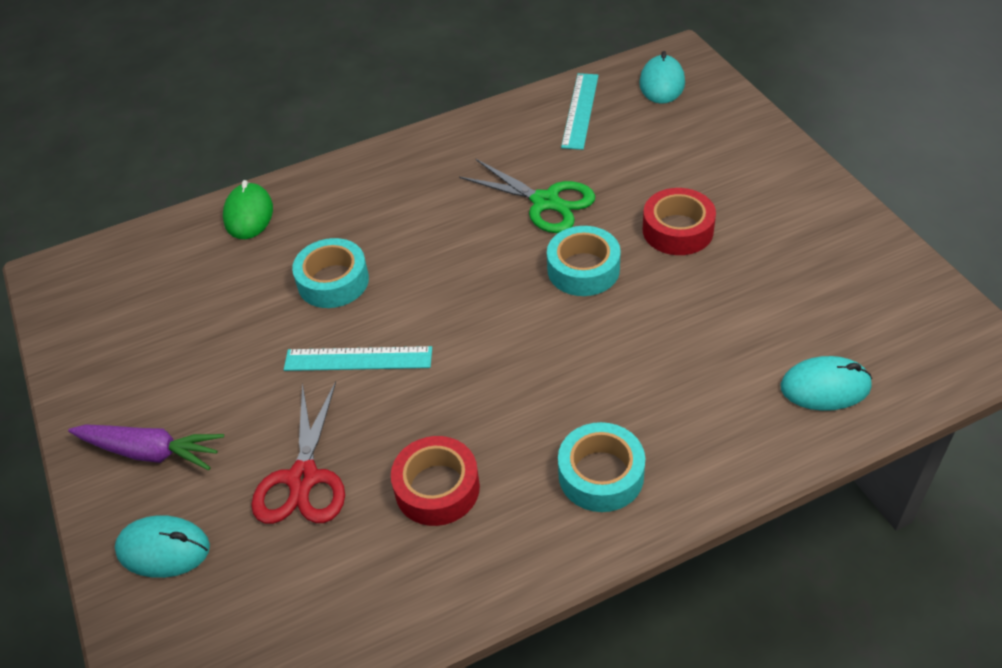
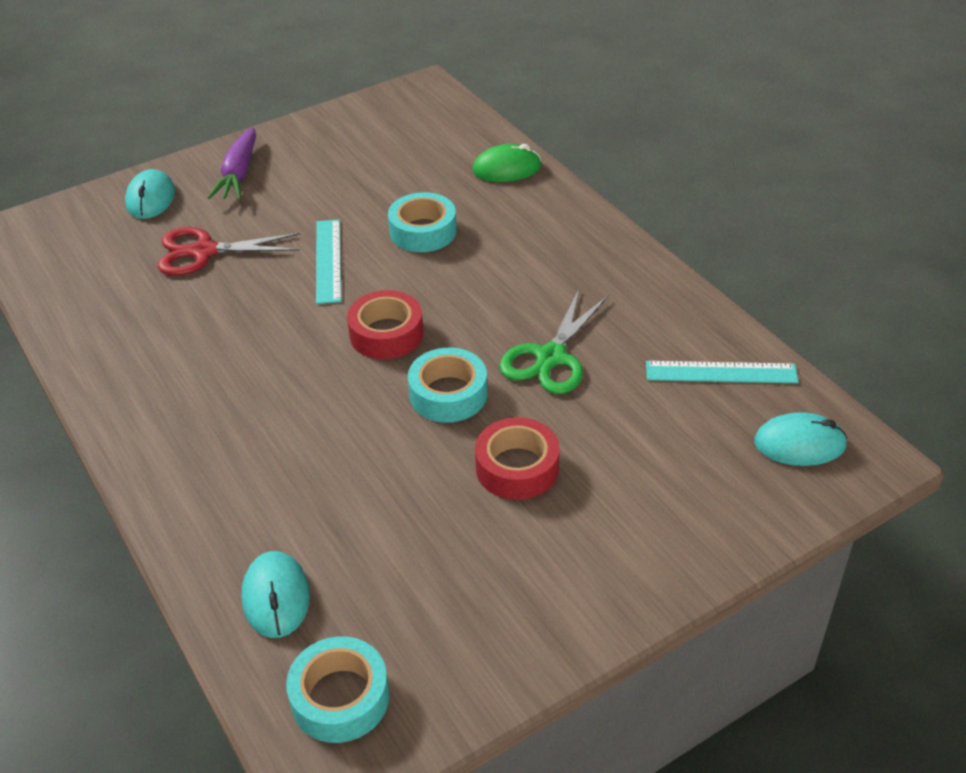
camera: 80 degrees right, 5 degrees down
(437, 488) = (184, 325): red tape -> red tape (386, 334)
(601, 474) = (184, 424): turquoise tape -> turquoise tape (340, 698)

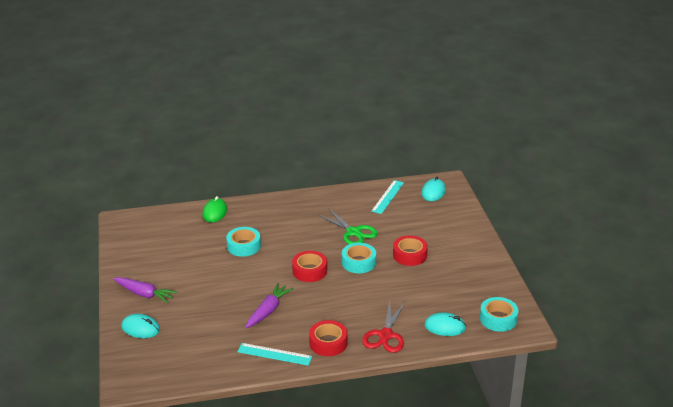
camera: 70 degrees left, 10 degrees down
(169, 423) = (328, 343): none -> red tape
(204, 252) = (205, 316): red scissors -> red scissors (385, 335)
(242, 318) = (268, 311): none -> purple carrot
(328, 260) = (244, 278): turquoise ruler -> turquoise ruler (274, 354)

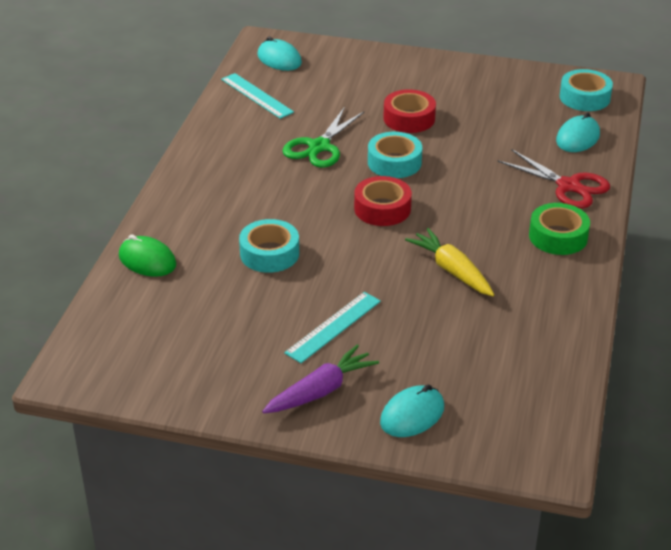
camera: 65 degrees left, 5 degrees up
(268, 311) = (452, 270): purple carrot -> yellow carrot
(274, 354) = (557, 290): turquoise ruler -> turquoise ruler (333, 327)
(328, 343) = (558, 236): red tape -> green tape
(353, 232) = (319, 147): green scissors -> green scissors turned 135 degrees clockwise

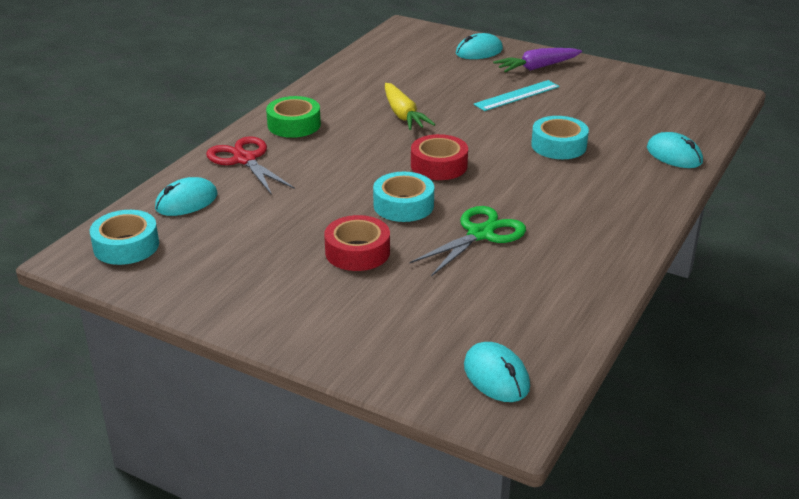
camera: 165 degrees left, 5 degrees down
(147, 260) = (674, 155): green mouse -> turquoise mouse
(257, 95) = (542, 315): turquoise ruler -> none

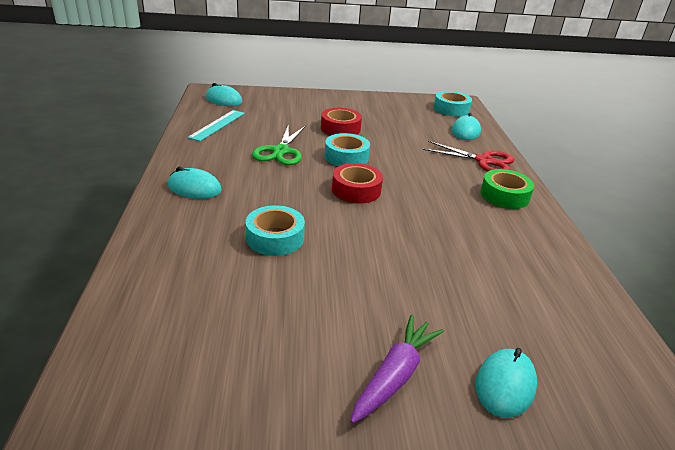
camera: 145 degrees right, 0 degrees up
(403, 115) = (444, 232): yellow carrot -> none
(517, 95) = (370, 299): turquoise ruler -> turquoise ruler (217, 125)
(674, 155) = (152, 260): turquoise mouse -> turquoise mouse (194, 188)

